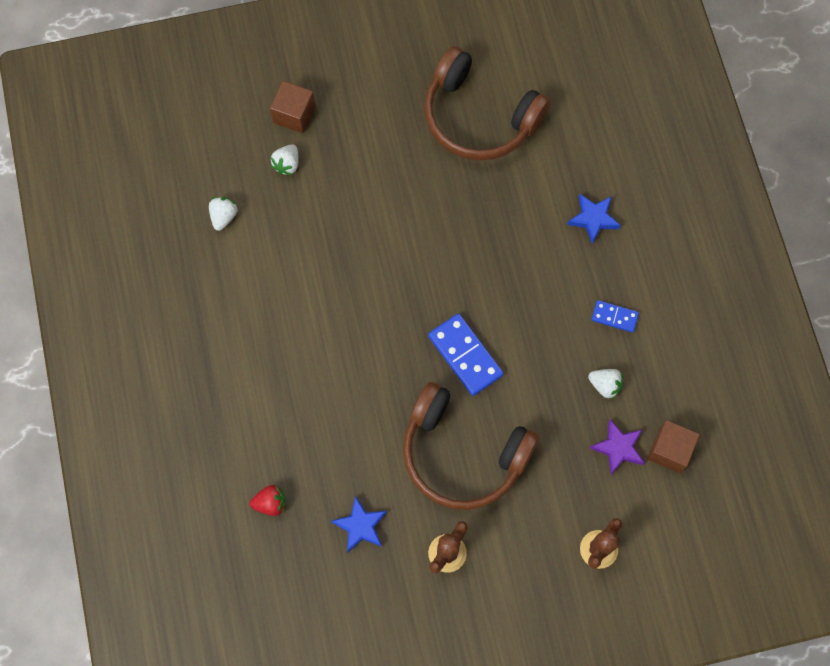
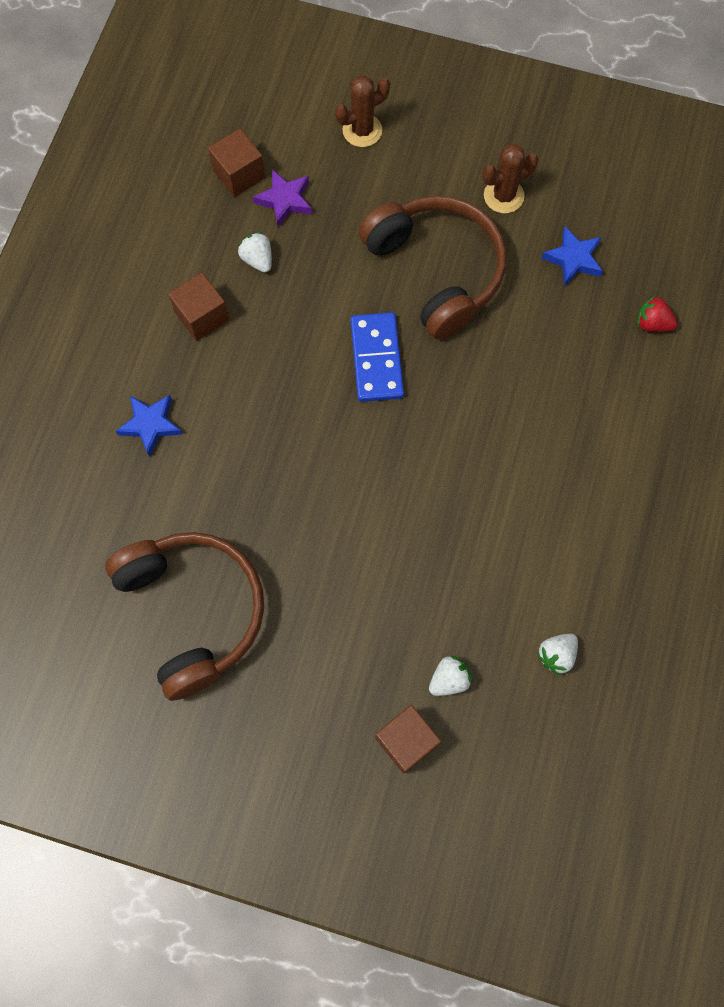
camera: 150 degrees left, 0 degrees up
(614, 317) = (202, 316): blue domino -> brown cube

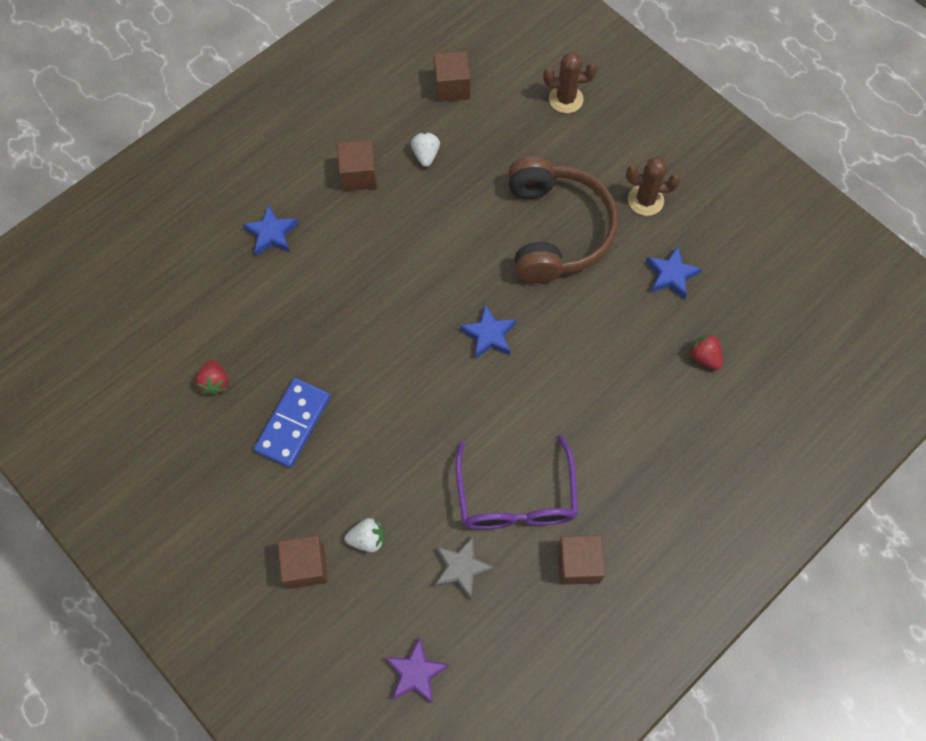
camera: 30 degrees right, 5 degrees down
(193, 611) = (215, 382): brown headphones -> red strawberry
(285, 200) = (474, 122): purple star -> purple star (416, 673)
(377, 359) = (467, 272): blue domino -> blue domino (293, 424)
(437, 411) = (489, 335): none -> blue star
(556, 655) = (461, 568): white strawberry -> grey star
(563, 557) = (516, 497): none -> purple glasses
(660, 587) = (578, 564): none -> brown cube

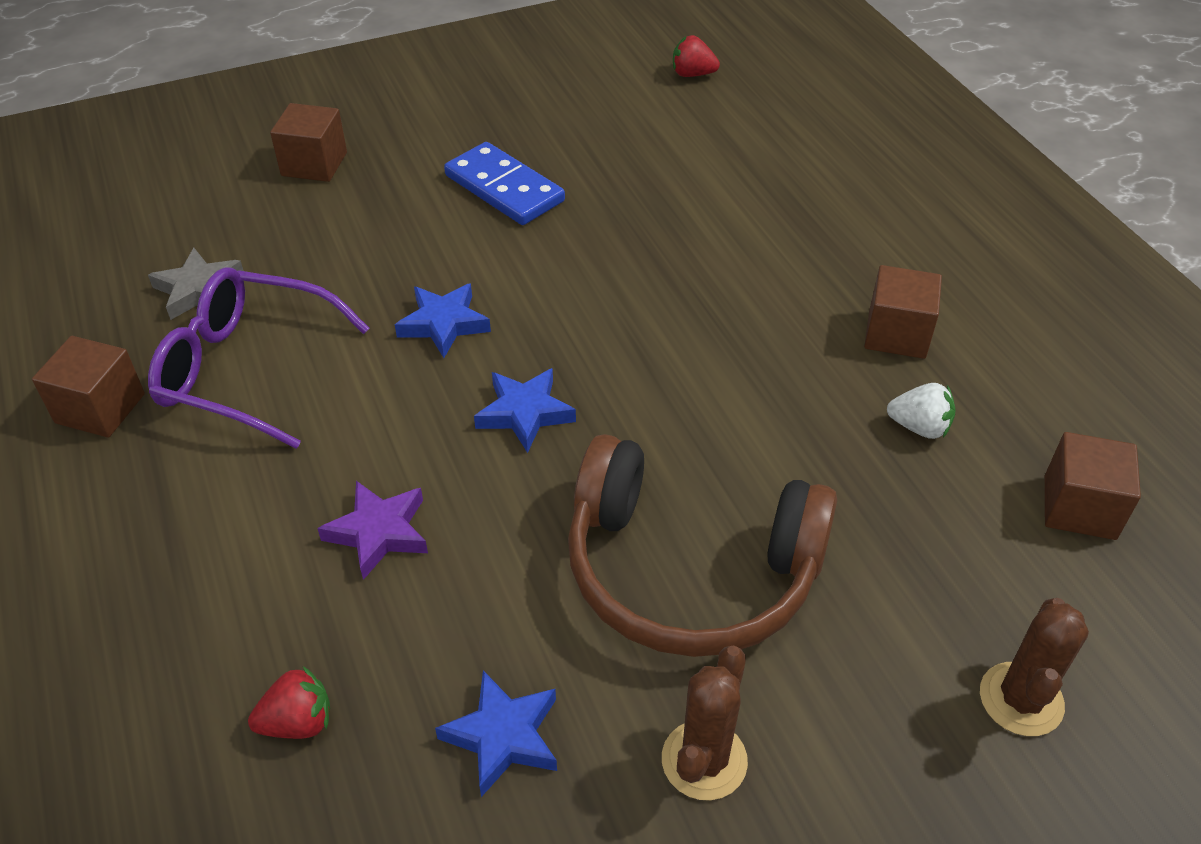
camera: 110 degrees right, 20 degrees down
(215, 382) = (602, 138): red strawberry -> red strawberry (692, 74)
(271, 234) = (814, 223): blue star -> blue star (444, 324)
(367, 539) = (306, 218): white strawberry -> none
(416, 673) = (114, 221): purple star -> purple star (379, 532)

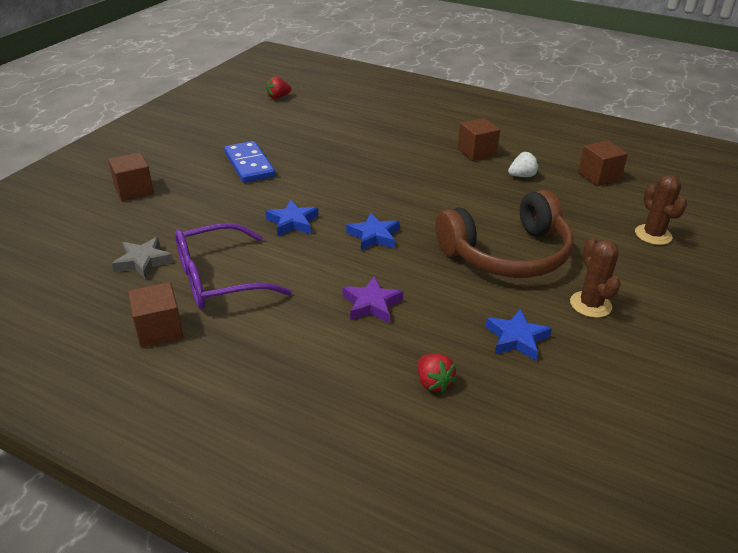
camera: 40 degrees left, 10 degrees down
(298, 722) = (433, 382): red strawberry -> red strawberry turned 120 degrees clockwise
(504, 188) = (249, 165): blue domino -> blue domino turned 60 degrees clockwise

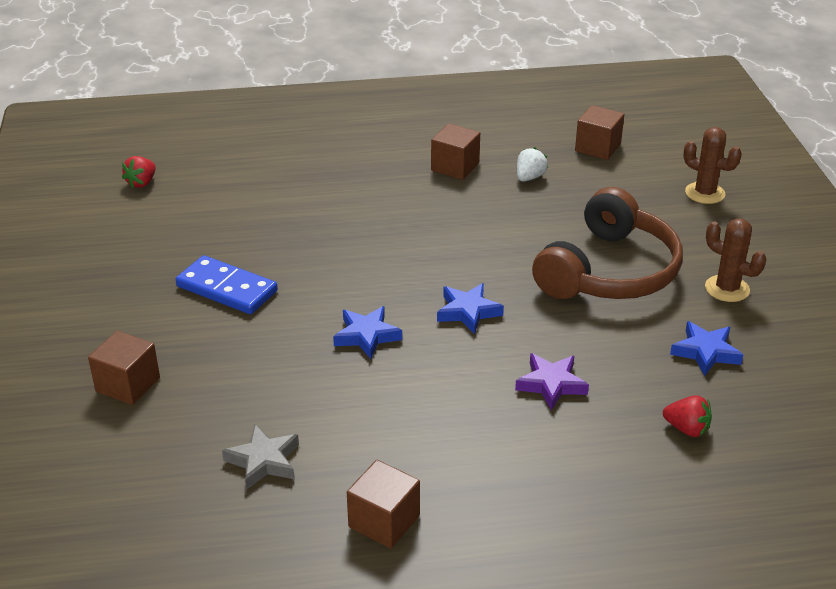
camera: 35 degrees left, 0 degrees up
(219, 279) = (373, 437): purple glasses -> none

